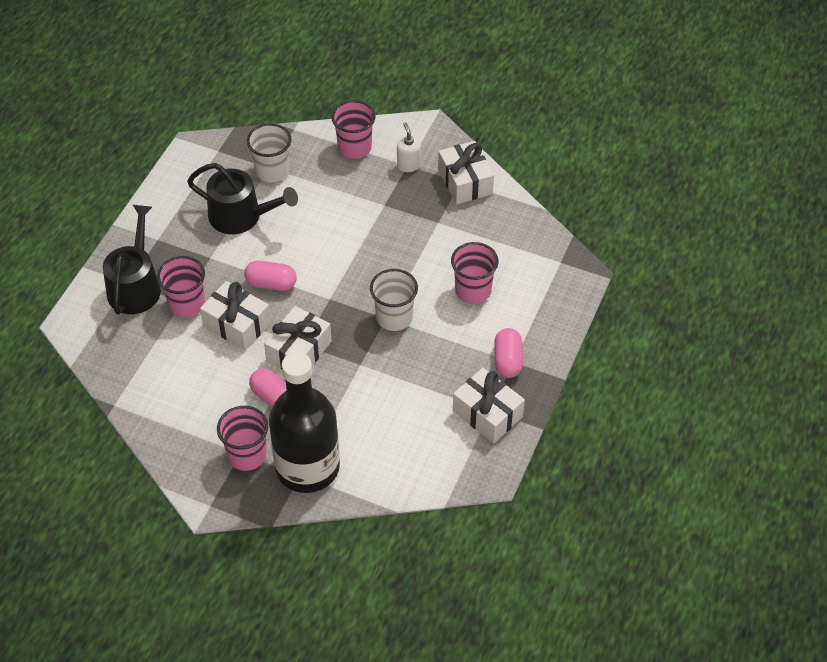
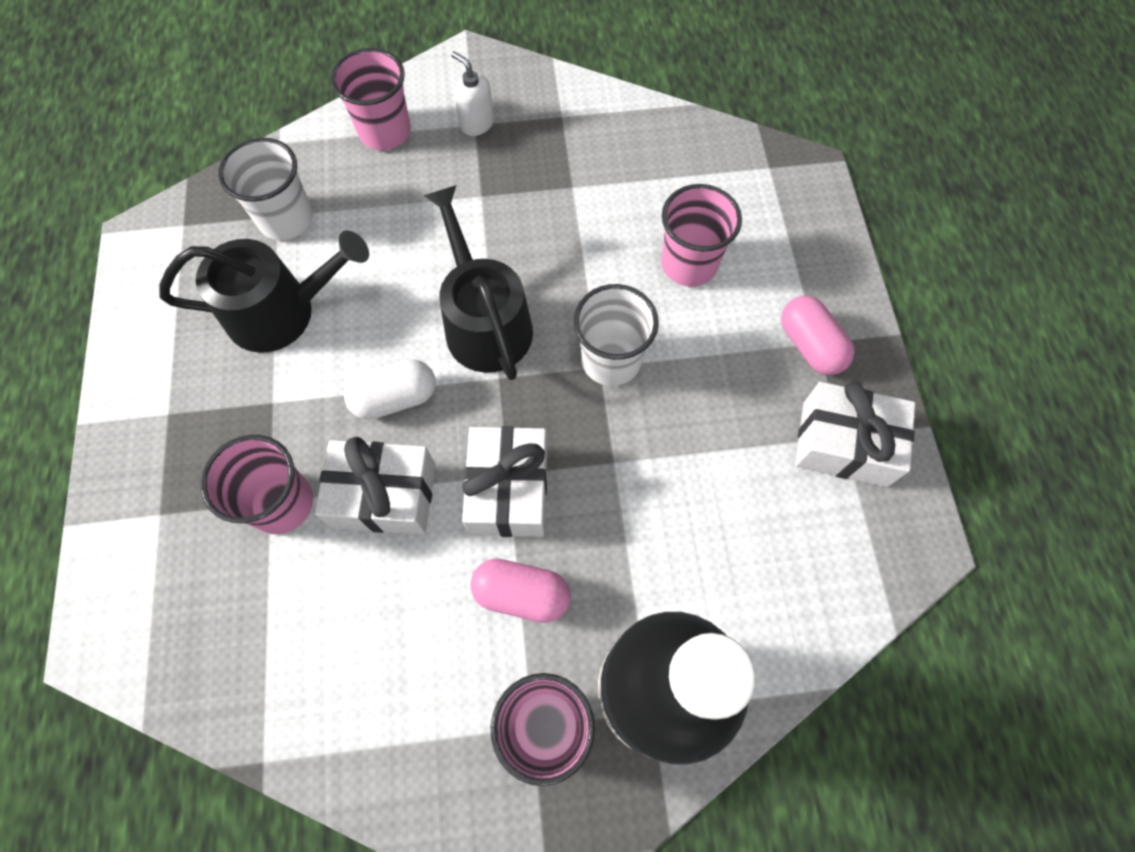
camera: 30 degrees left, 15 degrees up
(135, 286) = (176, 515): black watering can -> black watering can (484, 322)
(271, 283) = (395, 398): pink capsule -> white capsule
(465, 182) = (568, 113): white gift -> none

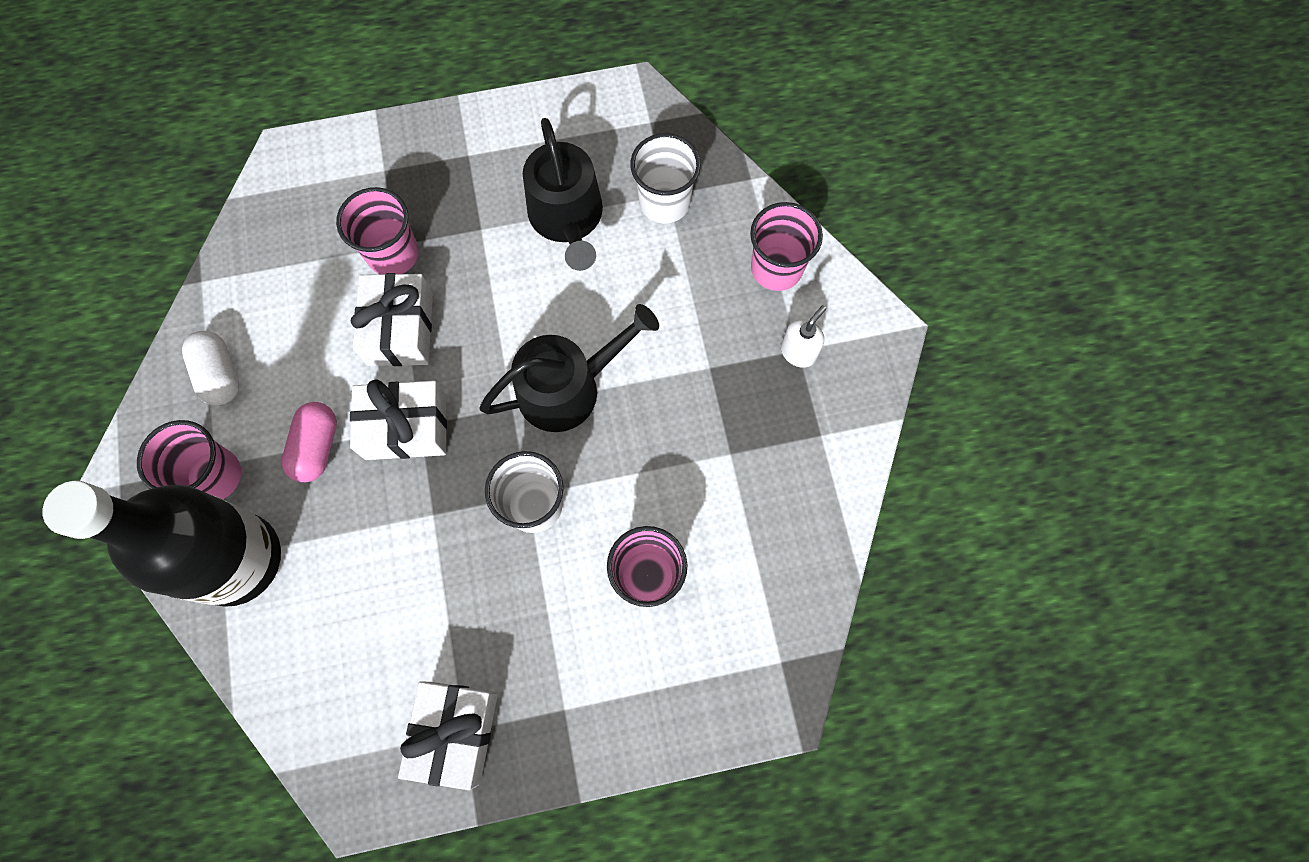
camera: 85 degrees right, 5 degrees up
(395, 398) = (488, 323): white capsule -> white capsule (220, 374)
(810, 345) = (560, 701): pink capsule -> none

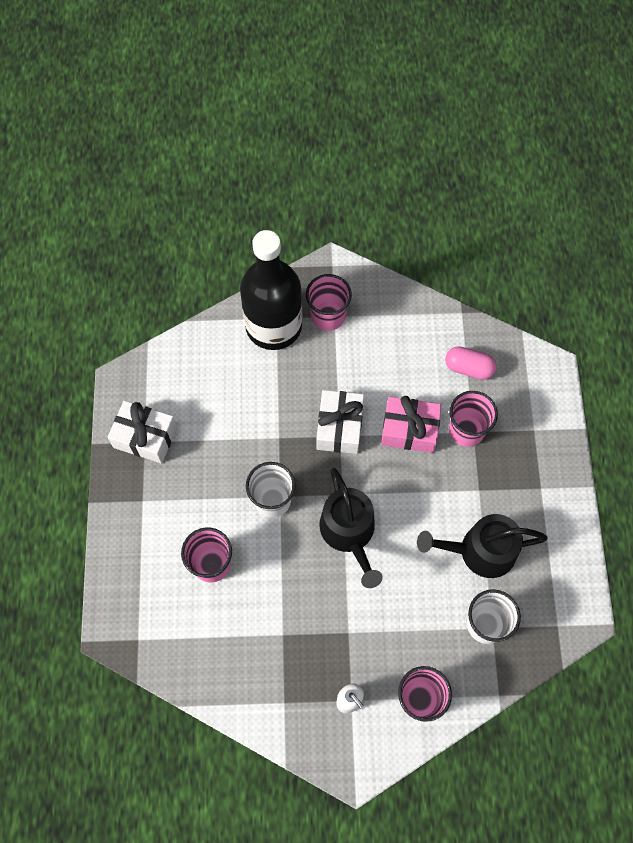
camera: 100 degrees right, 5 degrees down
(220, 374) = (394, 321): white capsule -> none
(317, 447) = (335, 374): pink capsule -> pink capsule (468, 368)
(400, 329) = (409, 430): white gift -> pink gift

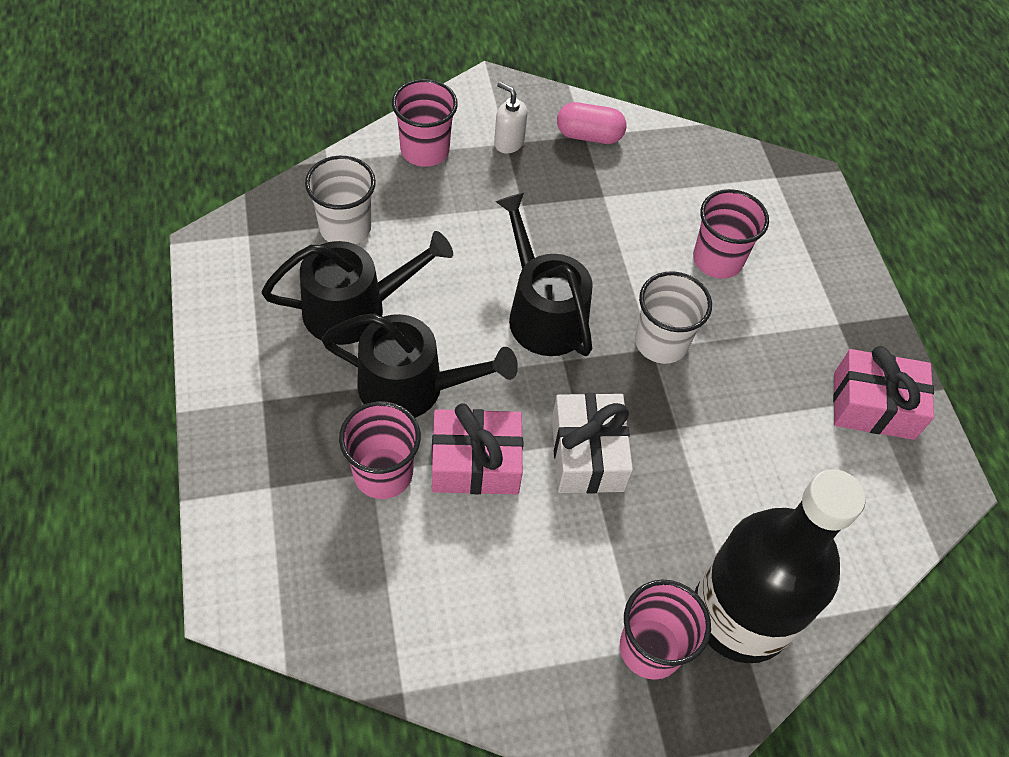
camera: 165 degrees right, 10 degrees down
(145, 437) = (873, 406): white gift -> pink gift
(445, 486) = (411, 387): none -> black watering can
(468, 368) = (384, 581): pink capsule -> pink capsule (589, 135)

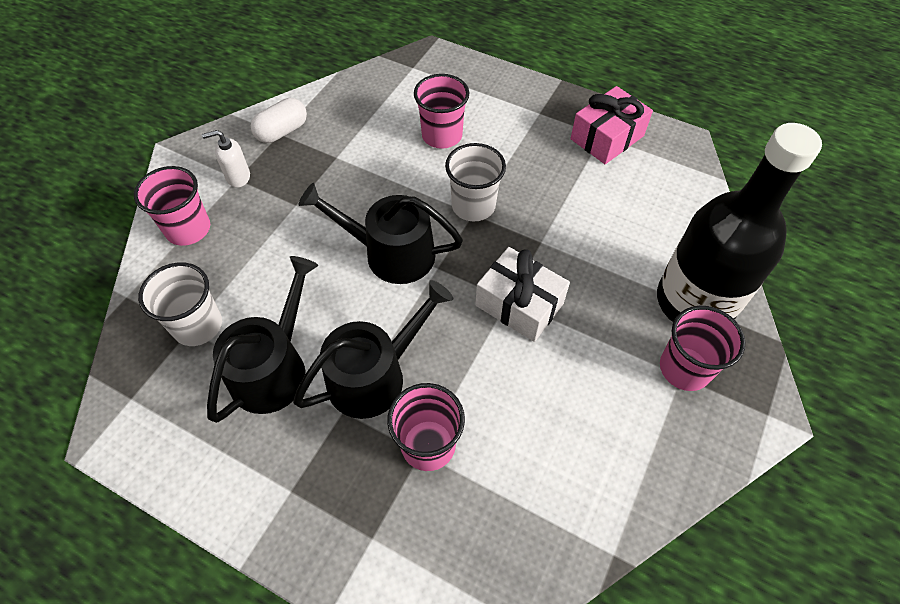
camera: 45 degrees left, 0 degrees up
(475, 463) = (470, 377): pink gift -> none
(589, 135) = (282, 131): pink capsule -> white capsule

